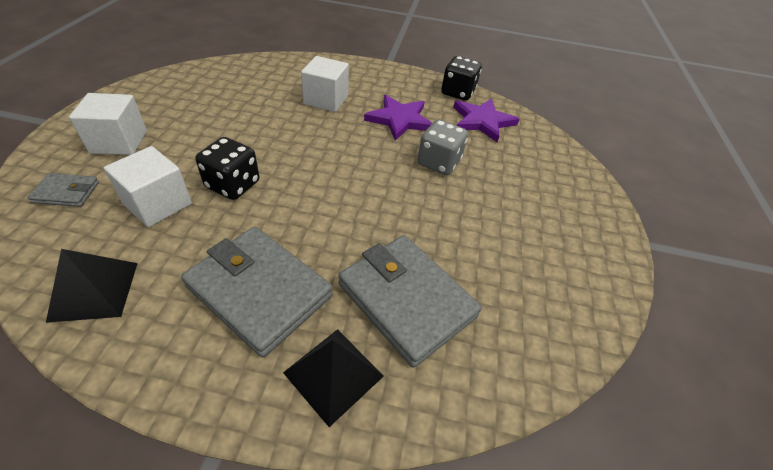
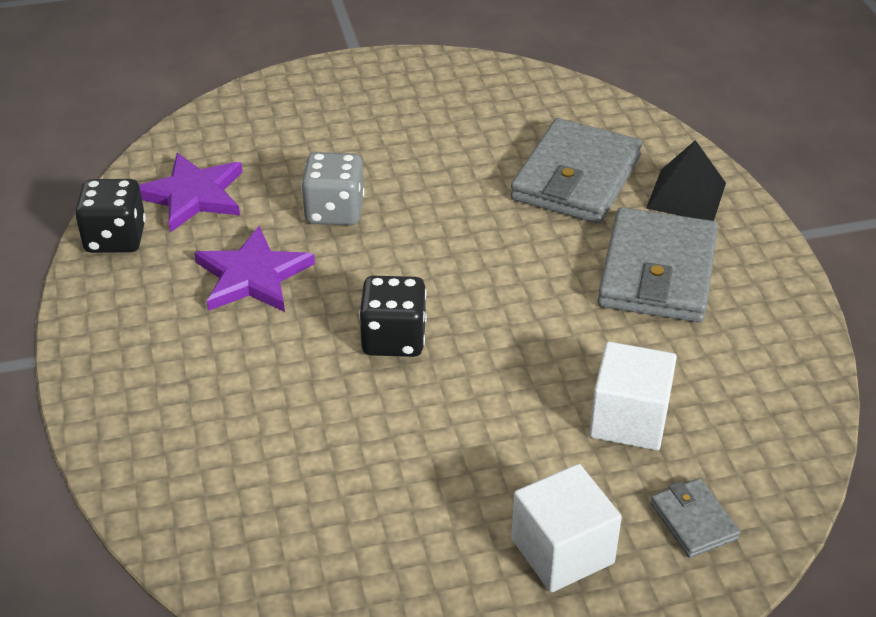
camera: 110 degrees left, 5 degrees down
(94, 291) = (769, 385): black pyramid -> none
(233, 185) = (538, 372): black dice -> black dice (394, 339)
(326, 100) = (254, 377): white cube -> none

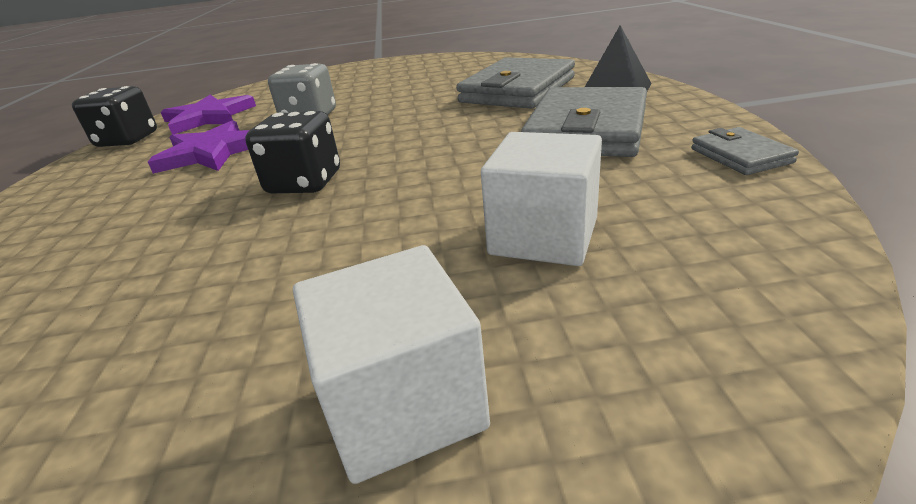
camera: 10 degrees right, 10 degrees down
(693, 521) = (638, 358): grey wallet -> grey wallet (740, 156)

